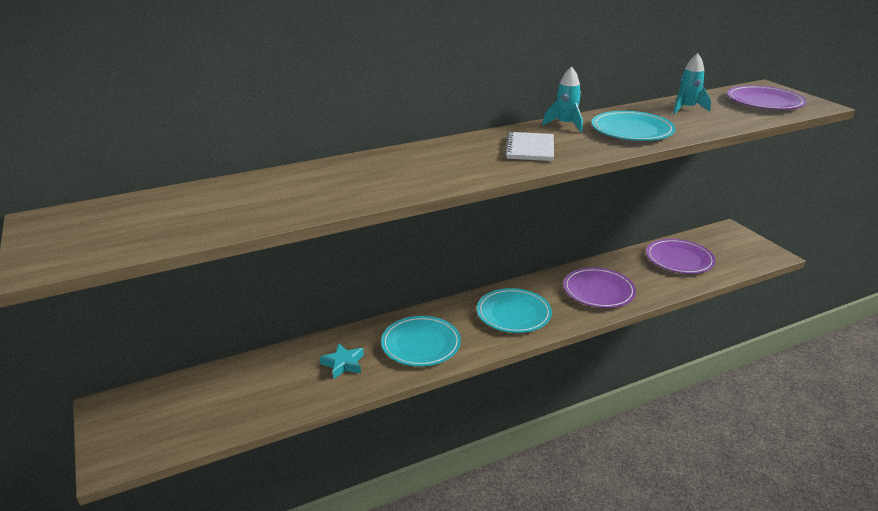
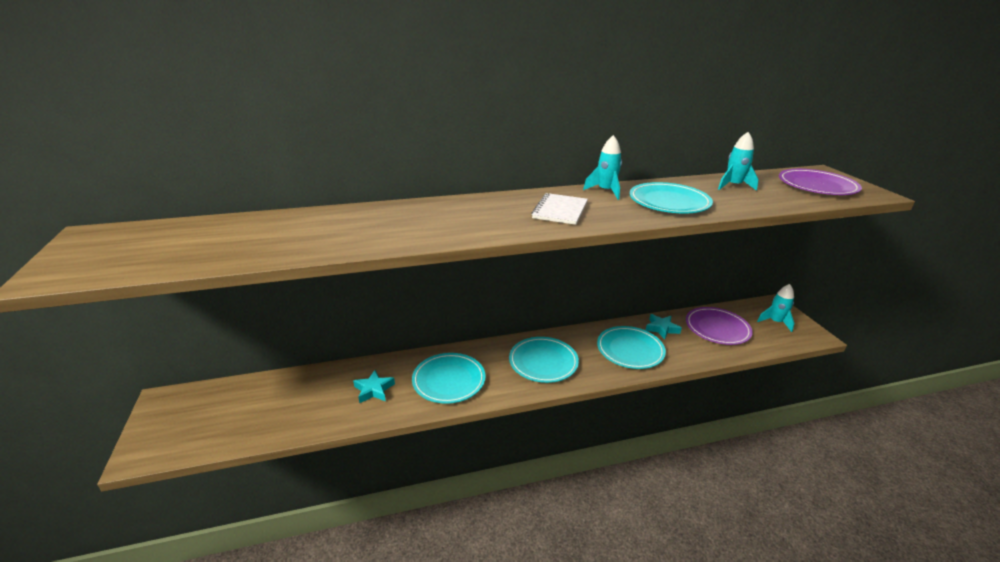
camera: 10 degrees right, 0 degrees up
(598, 291) = (630, 350): purple plate -> turquoise plate
(624, 266) = (661, 328): none -> turquoise star
(734, 246) = (775, 322): none -> turquoise rocket

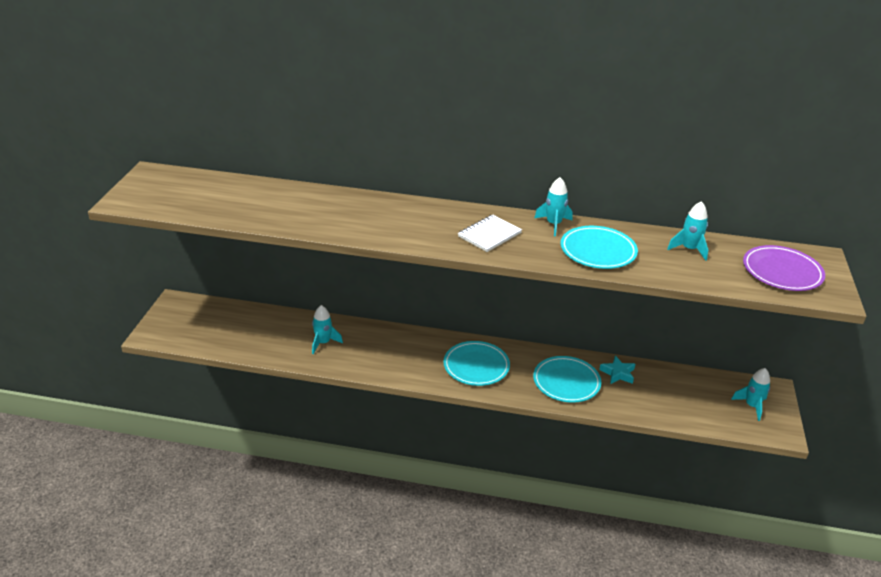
camera: 25 degrees right, 5 degrees up
(374, 390) = (323, 343): turquoise star -> turquoise rocket
(449, 380) = (385, 355): turquoise plate -> none
(717, 328) = (677, 391): purple plate -> none

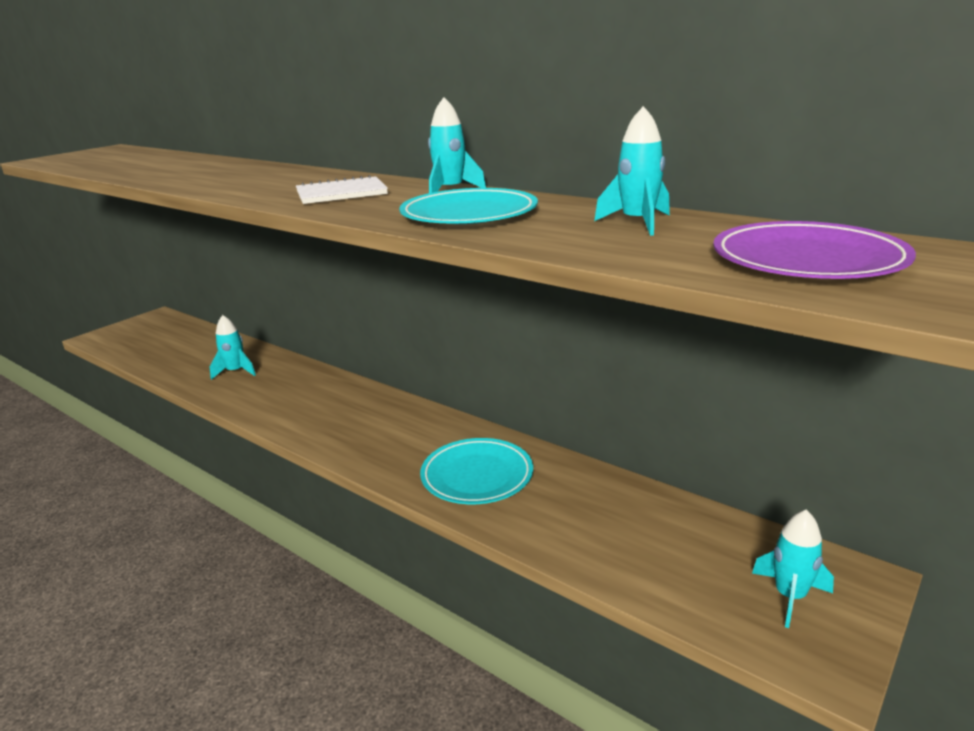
camera: 30 degrees right, 10 degrees down
(476, 366) = (374, 429): turquoise plate -> none
(618, 373) = (571, 483): turquoise star -> none

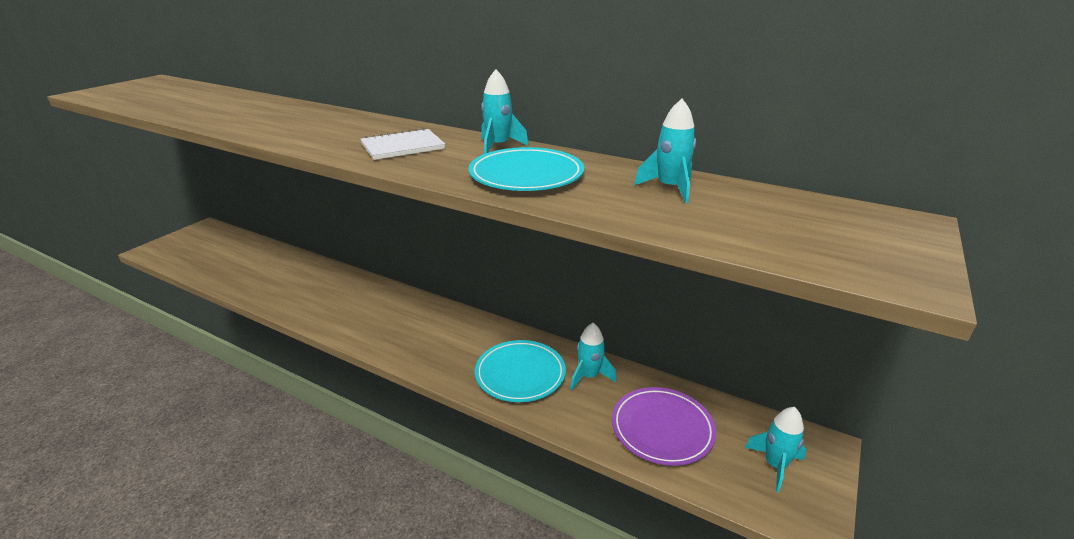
camera: 10 degrees left, 5 degrees up
(235, 372) = (291, 282): turquoise rocket -> turquoise rocket (589, 376)
(807, 259) = (816, 232): purple plate -> purple plate (662, 428)

